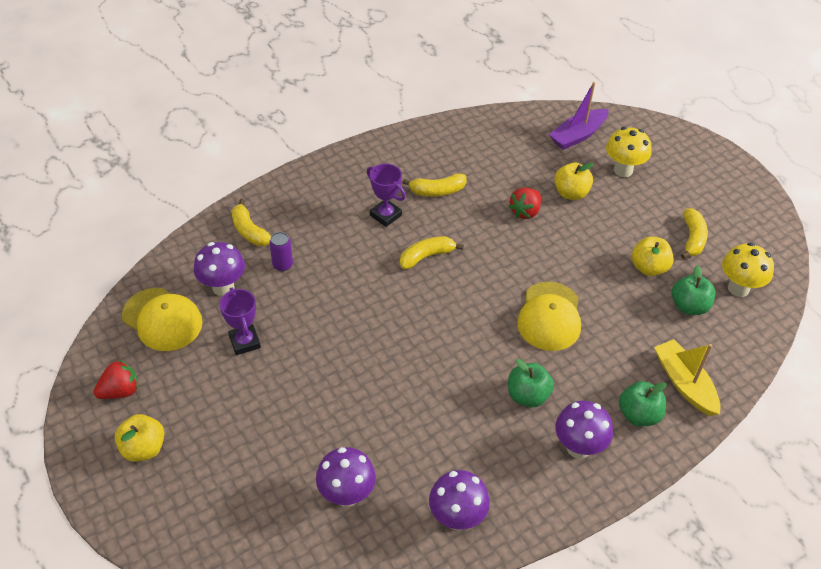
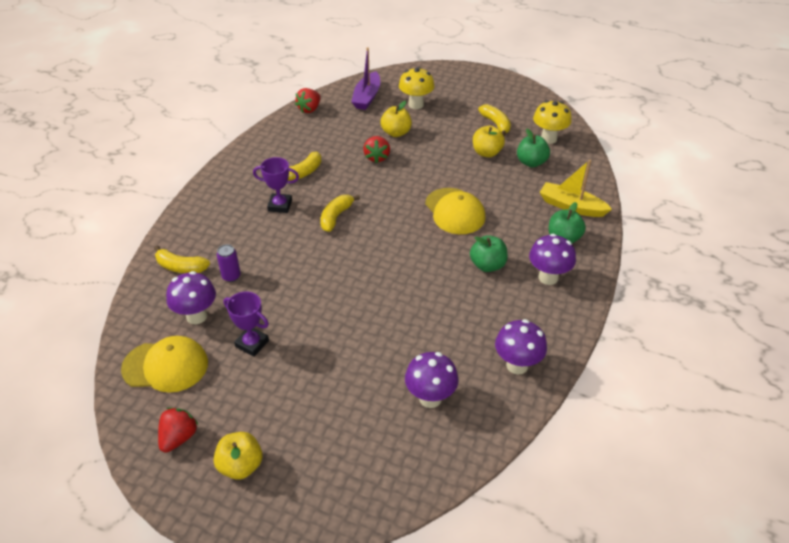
camera: 35 degrees left, 5 degrees down
(506, 121) = (309, 109): none -> red strawberry

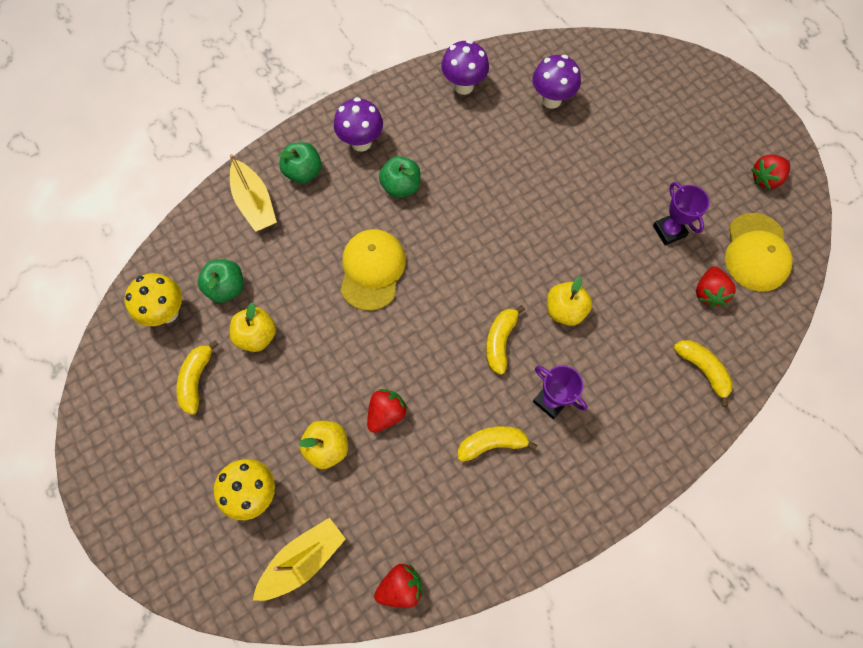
camera: 145 degrees left, 25 degrees up
(165, 366) = (756, 252): yellow cap -> yellow cap turned 120 degrees counterclockwise
(196, 316) = (708, 292): purple mushroom -> red strawberry
(231, 276) = (654, 324): purple can -> none
(241, 466) = (725, 130): yellow apple -> yellow apple (565, 310)
(336, 217) = (500, 341): yellow banana -> yellow banana turned 135 degrees clockwise
(367, 97) = (303, 560): purple boat -> yellow boat

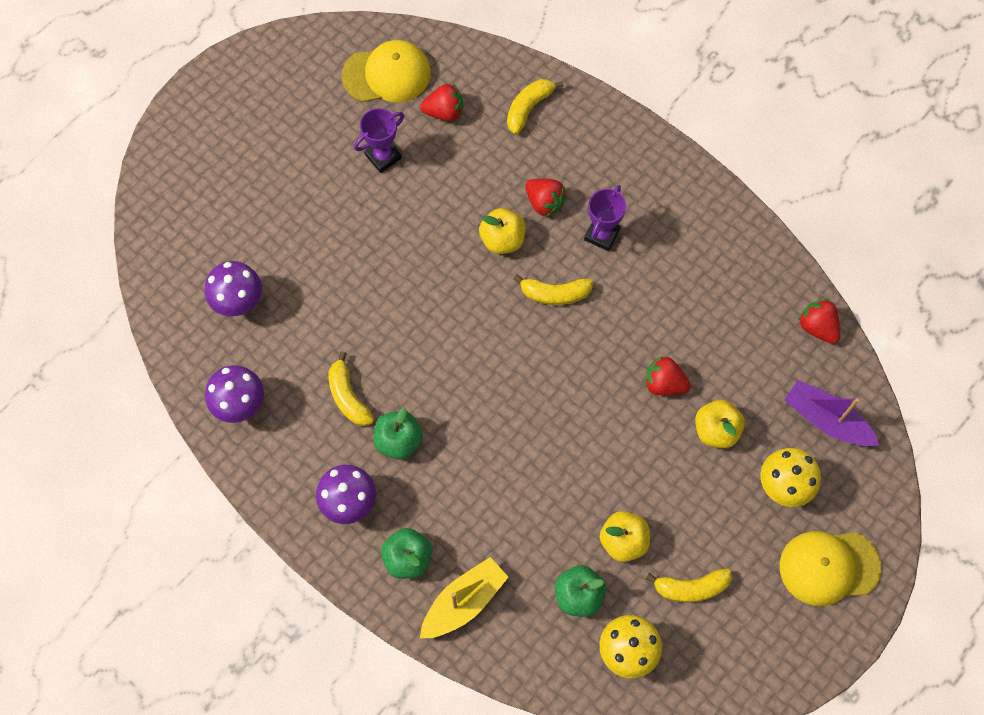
camera: 105 degrees left, 0 degrees up
(303, 560) = (826, 420): yellow boat -> purple boat
(372, 270) = (511, 442): yellow cap -> yellow cap (829, 567)
(492, 443) = (661, 279): yellow banana -> yellow banana (348, 397)
(765, 178) = (295, 74): red strawberry -> red strawberry (544, 202)

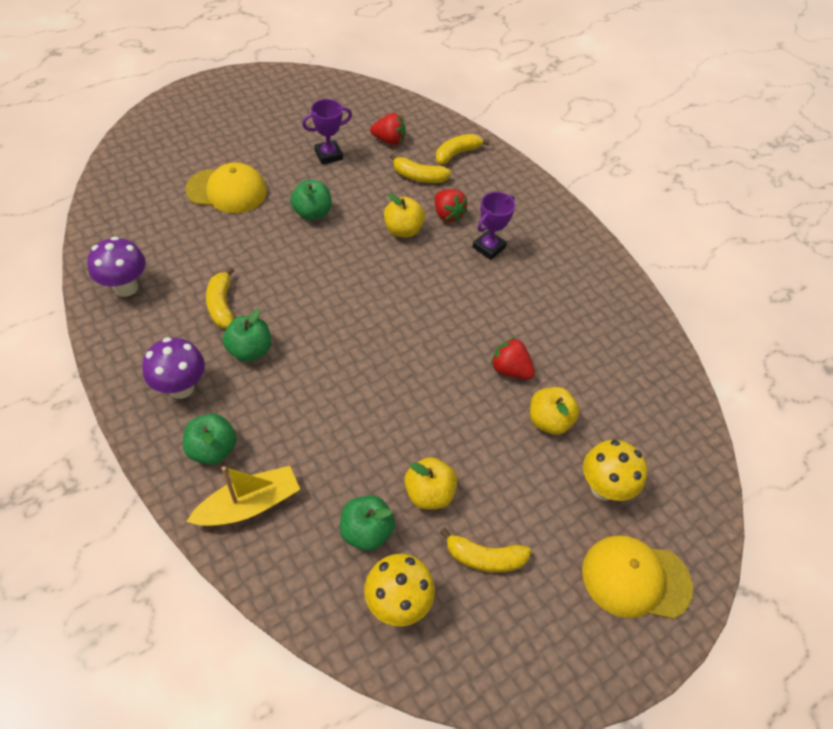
camera: 10 degrees right, 15 degrees down
(239, 303) = (165, 217): purple mushroom -> none
(387, 74) = (354, 109): yellow cap -> yellow cap (227, 191)
(396, 247) = (312, 213): none -> green apple
(555, 294) = (434, 278): yellow banana -> yellow banana (419, 177)
(817, 327) = (665, 362): red strawberry -> none
(826, 420) = (659, 440): purple boat -> none

